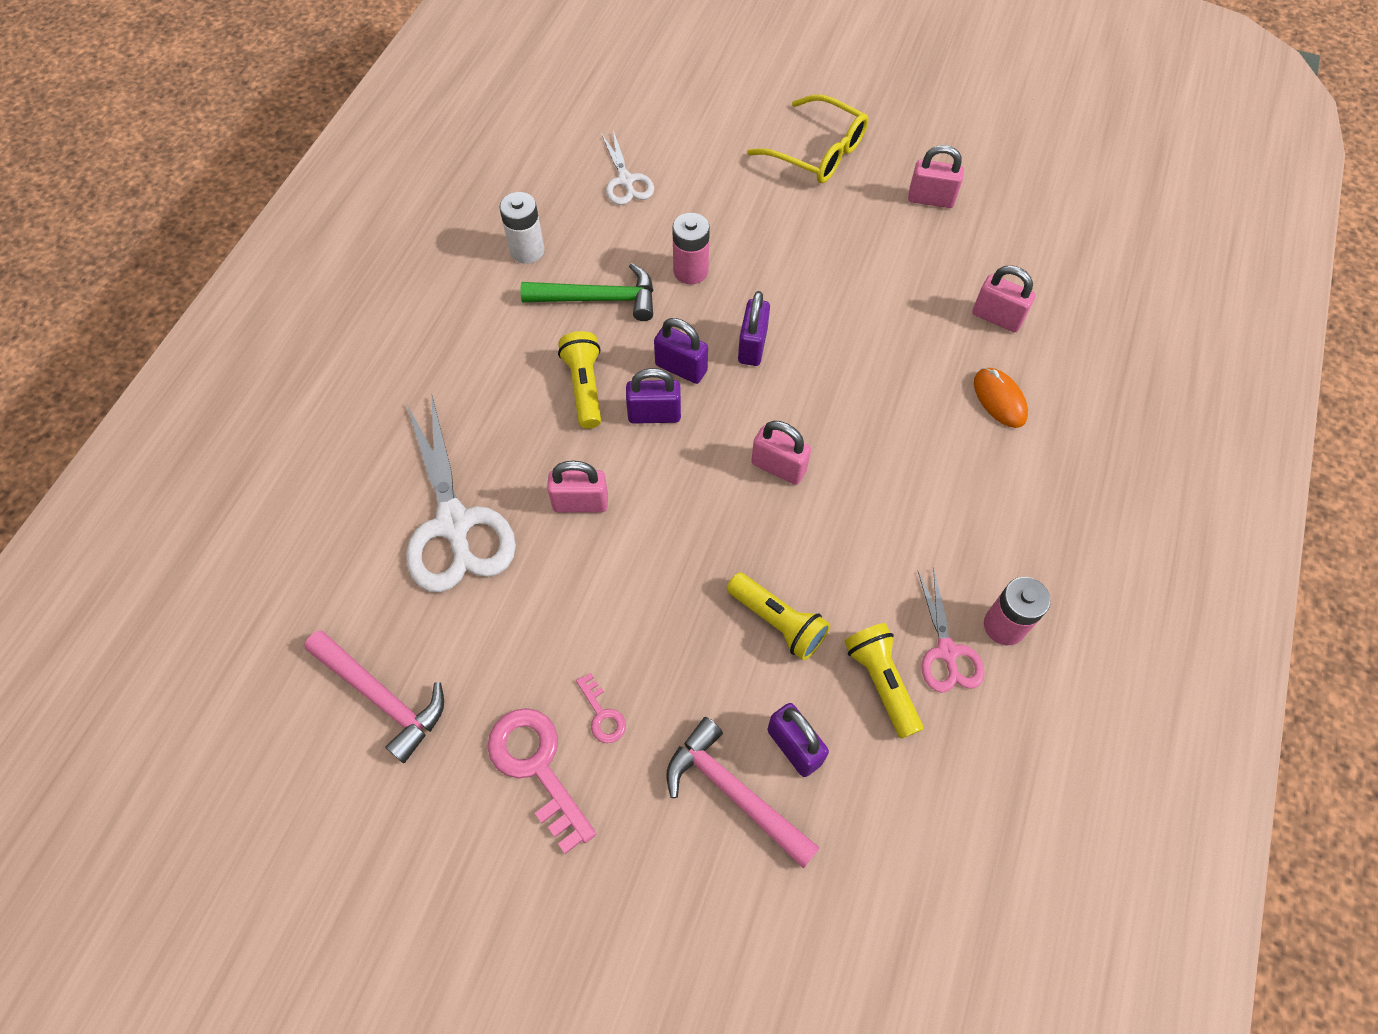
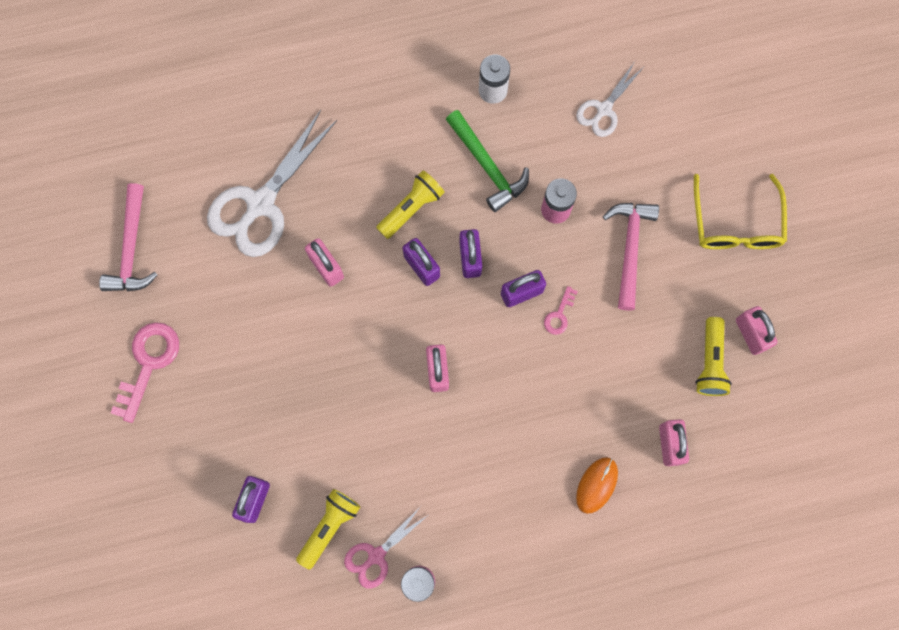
camera: 55 degrees right, 15 degrees up
(602, 714) = (202, 377): pink key -> pink key (559, 315)
(734, 792) = (205, 483): pink hammer -> pink hammer (630, 249)
(778, 622) = (327, 440): yellow flashlight -> yellow flashlight (710, 362)

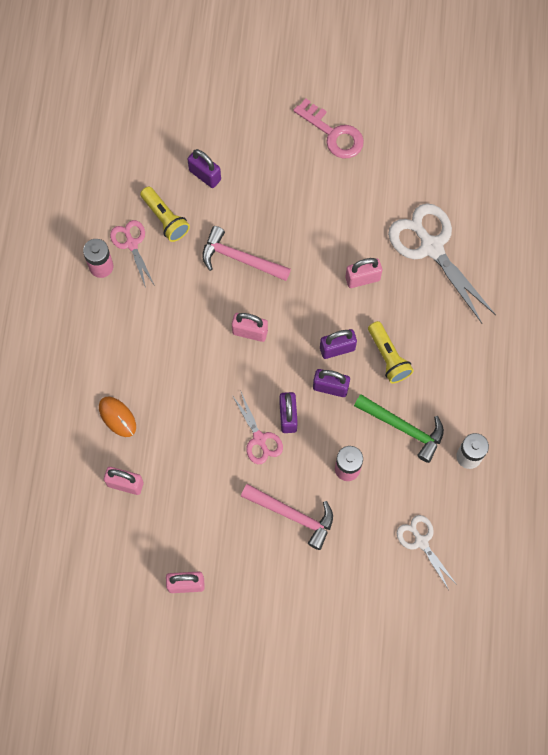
camera: 110 degrees right, 5 degrees down
(131, 248) = (427, 146): pink hammer -> pink hammer (240, 259)
(487, 166) = (403, 428): green hammer -> green hammer turned 135 degrees counterclockwise
(559, 315) = (259, 439): pink key -> pink scissors
(710, 362) = (176, 542): yellow flashlight -> none
(736, 223) = (283, 612): yellow glasses -> none

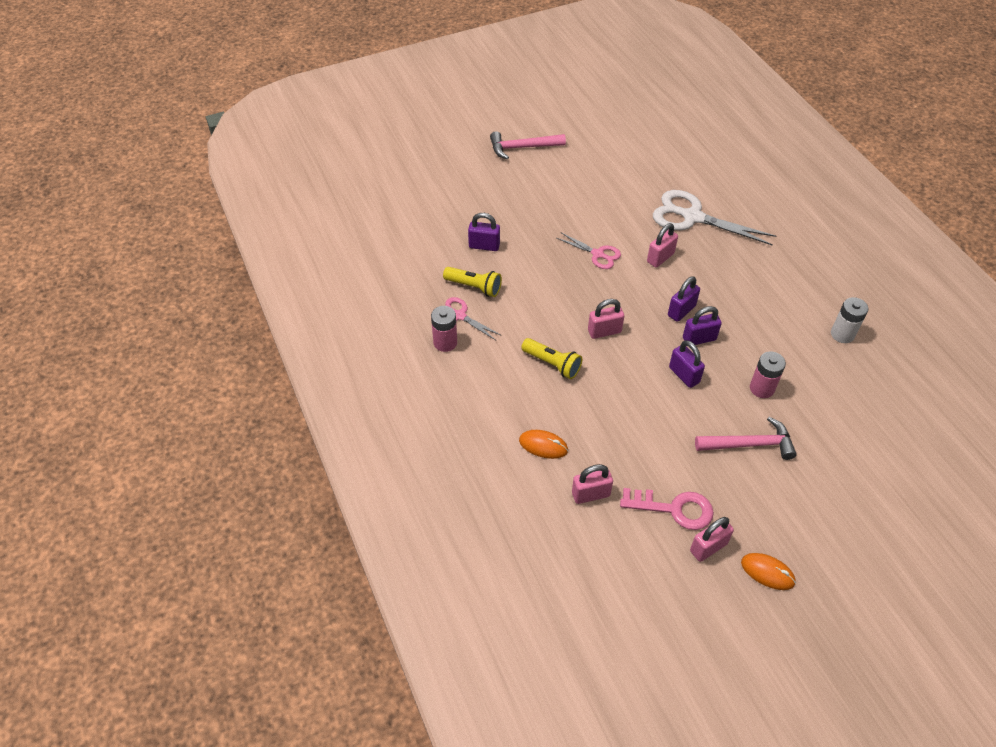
camera: 30 degrees left, 20 degrees down
(217, 632) = (767, 572): none -> orange mouse
(240, 259) = (556, 286): pink hammer -> pink hammer (522, 147)
(259, 439) = (675, 402): pink scissors -> pink scissors (597, 254)
(333, 134) = (562, 181): pink key -> pink key (674, 509)
(388, 357) = (724, 298): yellow flashlight -> yellow flashlight (552, 364)
(403, 428) = (778, 339): green hammer -> none
(421, 542) = (864, 410): white scissors -> none

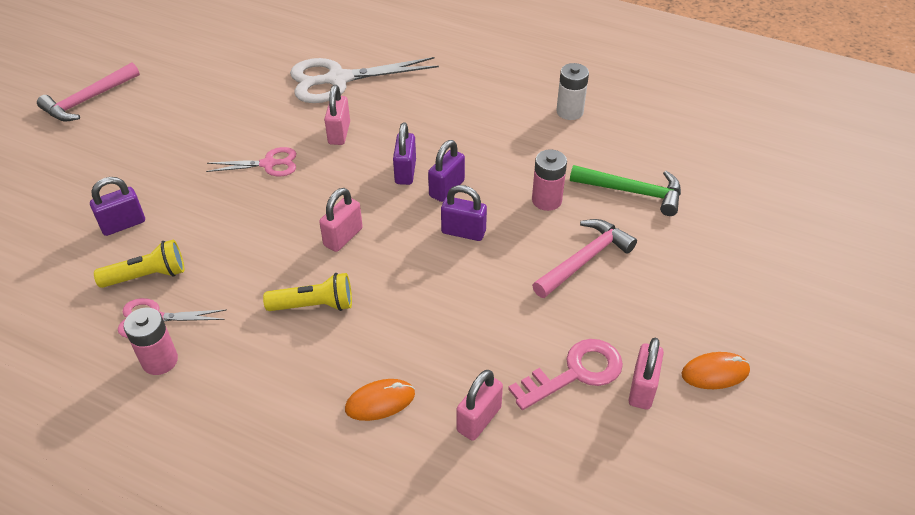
camera: 40 degrees left, 5 degrees down
(831, 420) = (632, 192): none -> green hammer

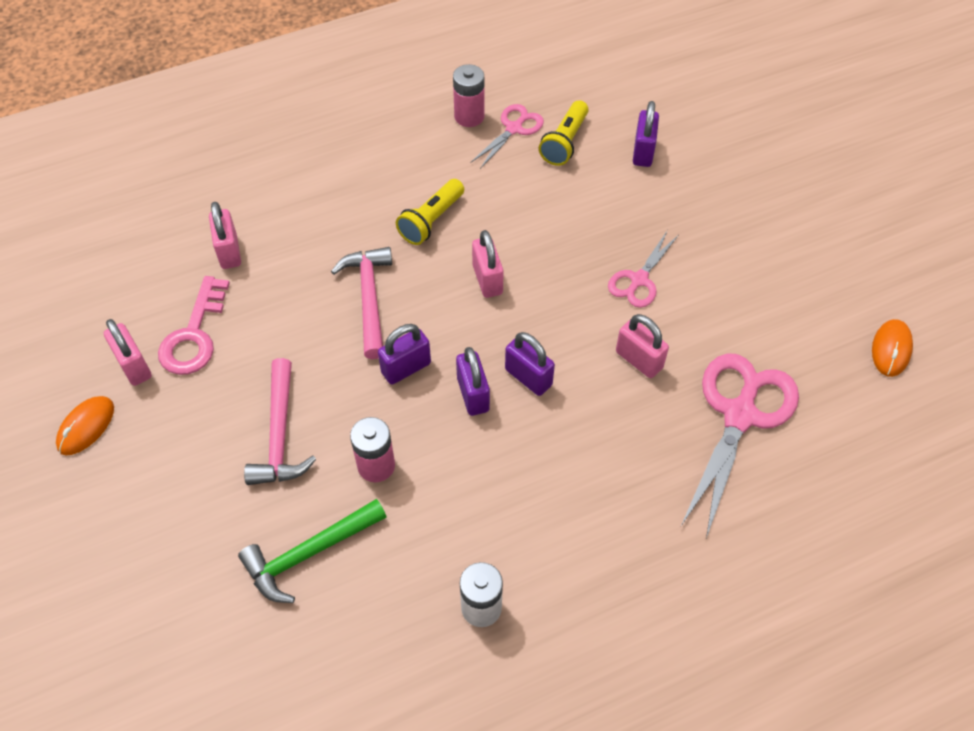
camera: 130 degrees right, 10 degrees up
(88, 100) = (866, 196): pink hammer -> pink hammer (369, 298)
(338, 80) = (739, 415): white scissors -> pink scissors
(380, 401) = (305, 208): orange mouse -> orange mouse (891, 349)

